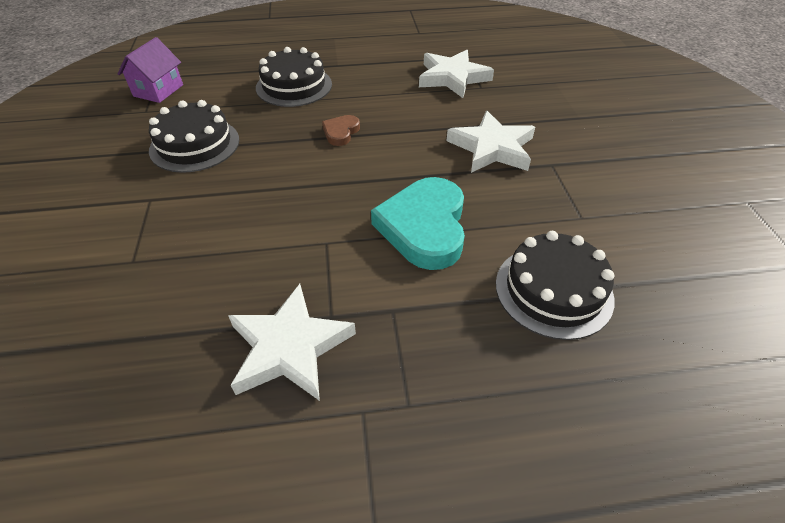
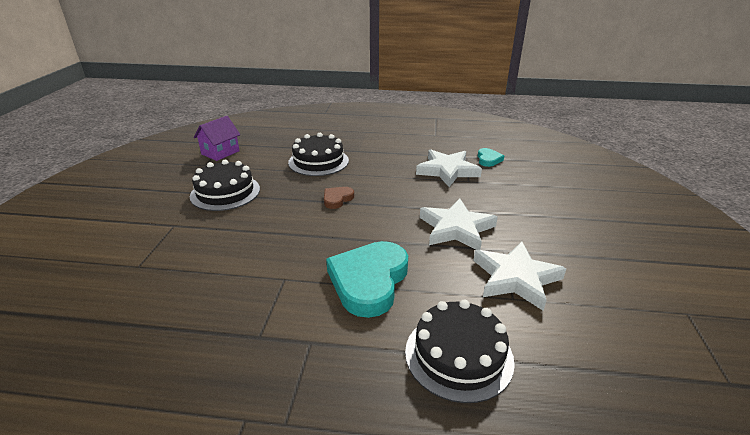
camera: 15 degrees right, 15 degrees down
(289, 347) = (214, 354): white star -> white star (516, 278)
(492, 57) = (488, 159): none -> turquoise heart

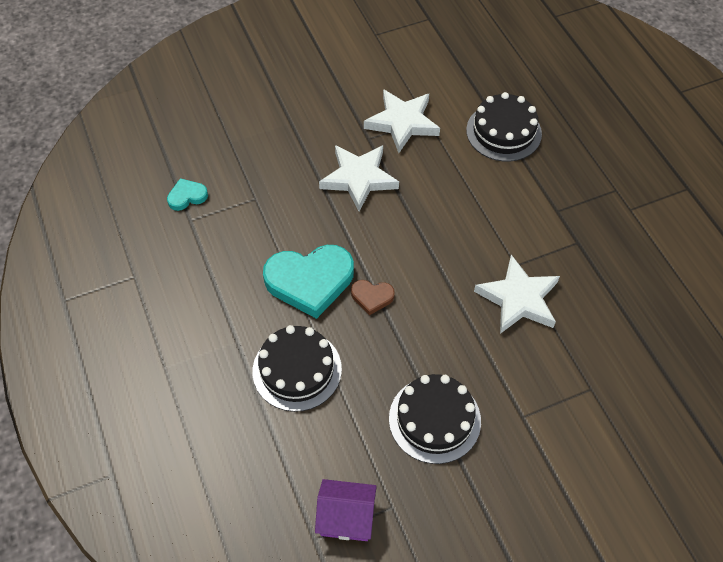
camera: 120 degrees left, 25 degrees up
(369, 281) = (474, 208): turquoise heart -> turquoise heart (310, 281)
(447, 171) = (241, 224): white star -> white star (518, 298)

